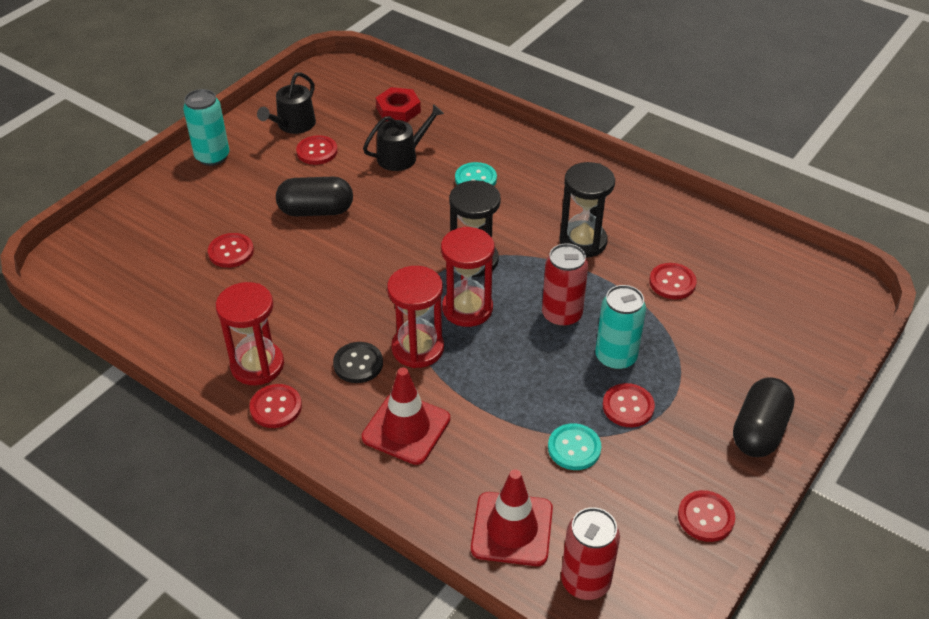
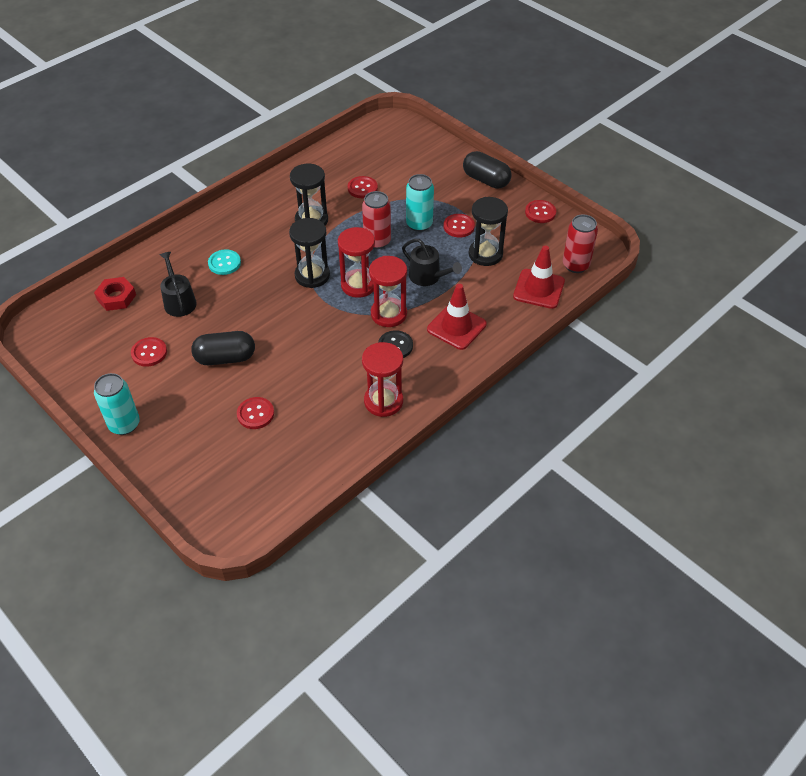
camera: 80 degrees left, 5 degrees up
(276, 407) = (425, 392): red button -> none
(293, 125) = (104, 366): black watering can -> black watering can (428, 277)
(316, 211) = (225, 358): black capsule -> black capsule turned 75 degrees clockwise
(574, 448) = (485, 254): turquoise button -> black hourglass

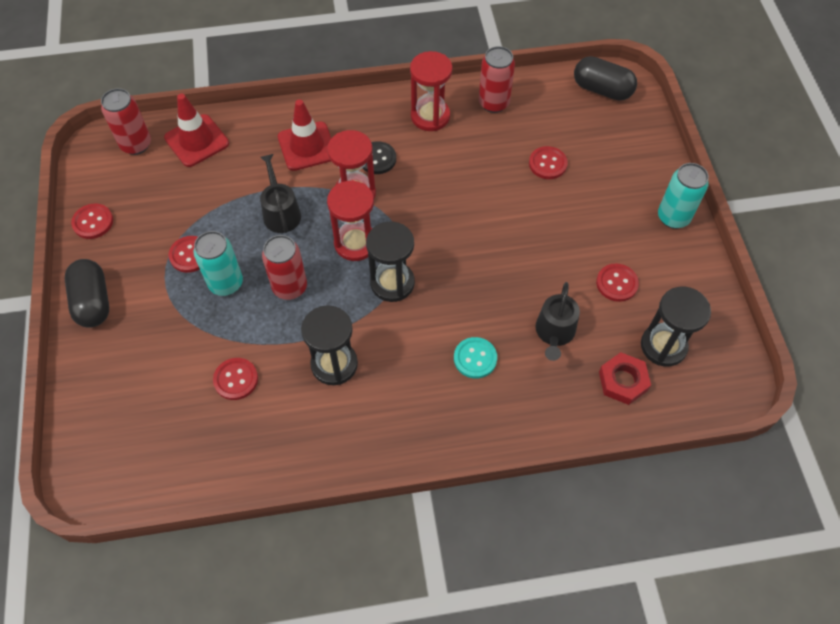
camera: 145 degrees left, 10 degrees up
(225, 358) = (543, 234): black capsule -> black capsule (602, 89)
(339, 443) = (493, 103): none -> red can
(485, 254) = (201, 205): black hourglass -> black hourglass (663, 346)

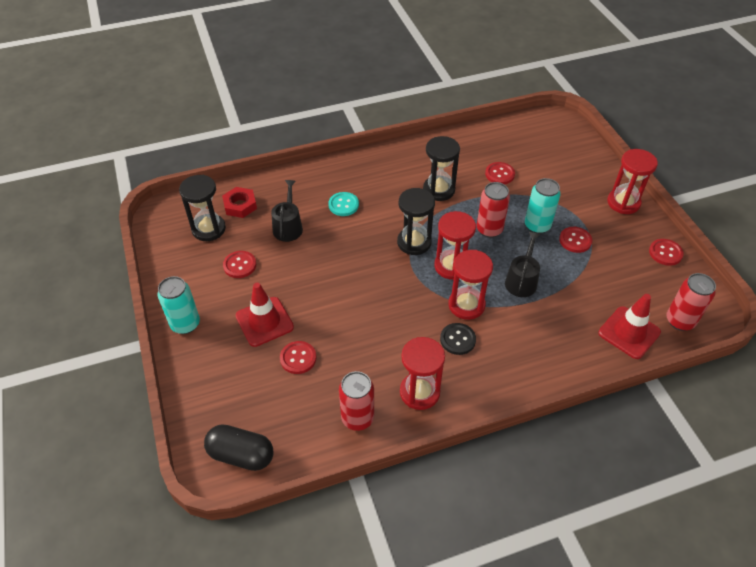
camera: 170 degrees right, 10 degrees down
(93, 302) = (623, 202): black capsule -> red hourglass
(281, 213) = (521, 281): black watering can -> black watering can turned 135 degrees counterclockwise
(307, 146) = (526, 342): red traffic cone -> red traffic cone (264, 321)

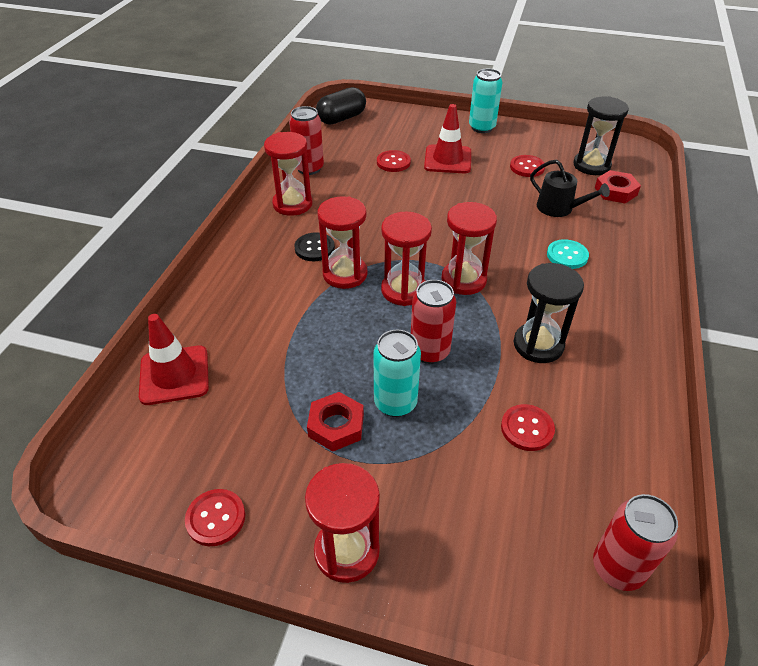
camera: 125 degrees right, 5 degrees down
(414, 242) = (463, 280): black hourglass -> red hourglass
(521, 281) = (330, 332): black watering can -> none
(575, 240) = (336, 426): red button -> red nut
(680, 321) = (127, 436): red can -> red can (617, 568)

